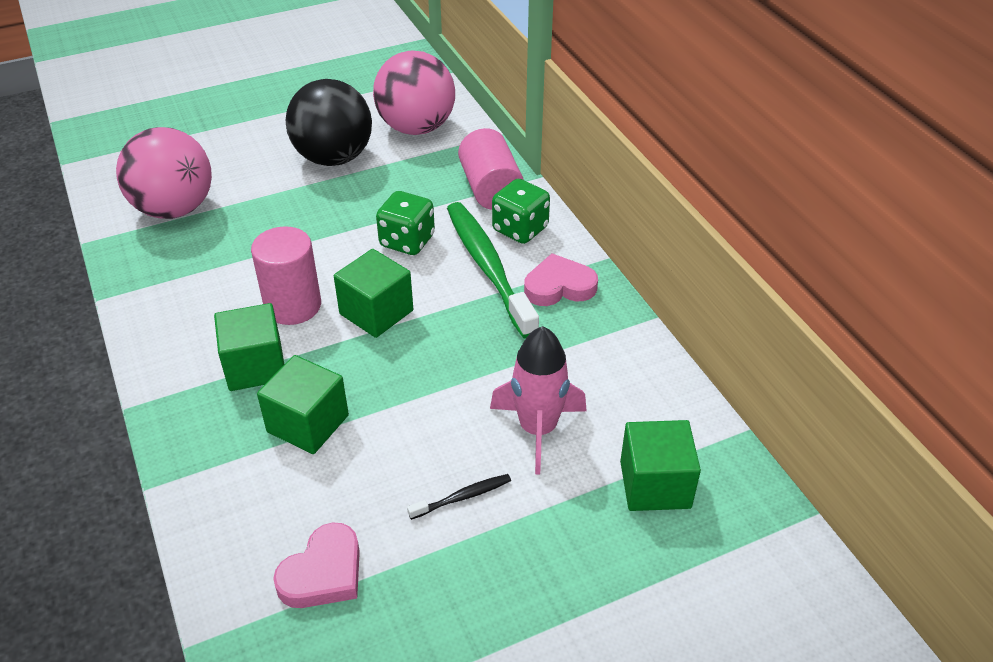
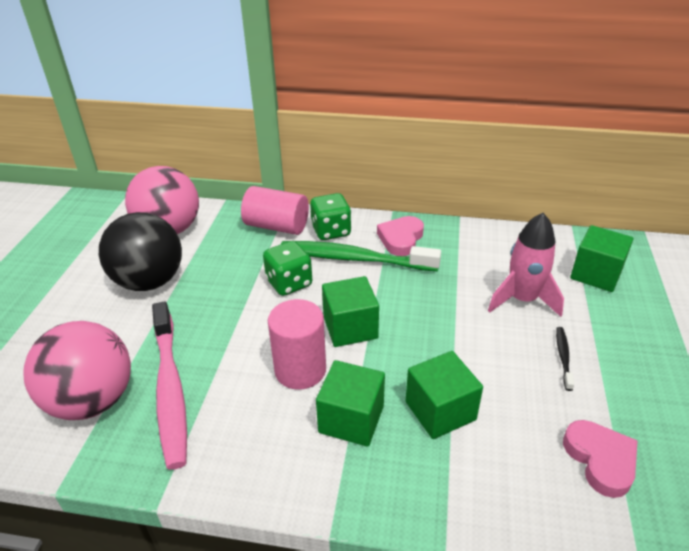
camera: 55 degrees left, 5 degrees down
(215, 242) = (170, 389): none -> pink toothbrush

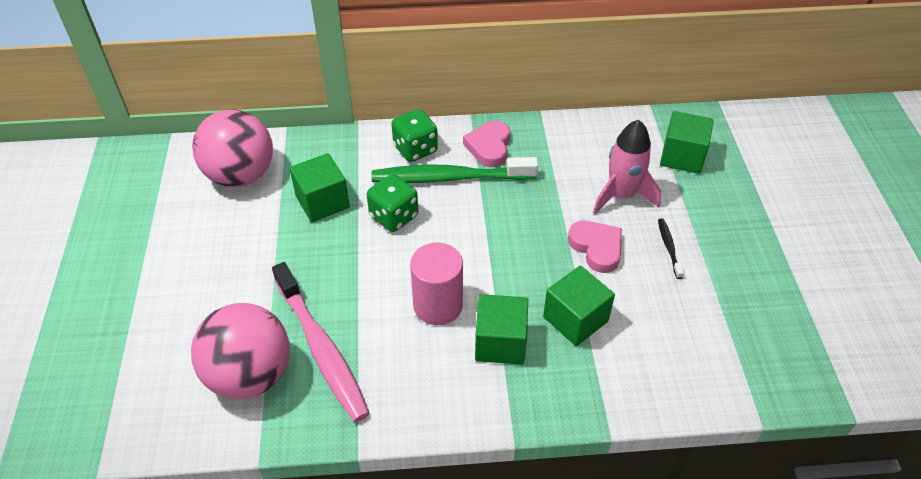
camera: 15 degrees left, 10 degrees up
(149, 281) = (247, 240): black ball -> none
(277, 226) = (356, 152): pink cylinder -> none
(350, 327) = (470, 253): green cube -> green cube (322, 202)
(600, 460) = (715, 335): pink heart -> pink heart (596, 248)

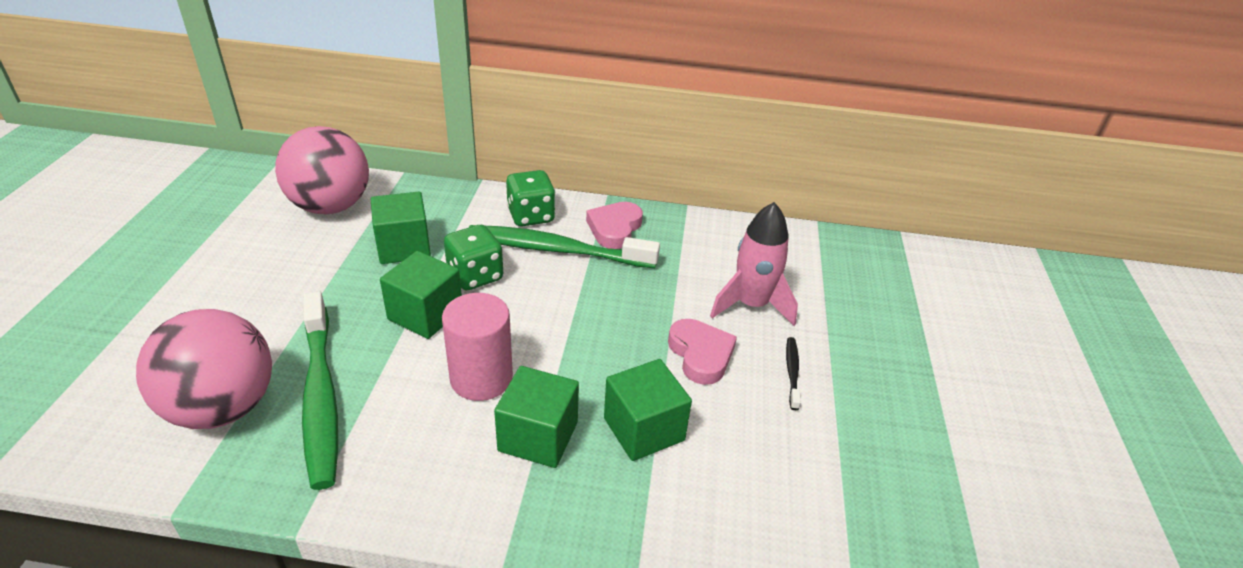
camera: 10 degrees right, 10 degrees down
(321, 348) = (321, 396): pink toothbrush -> green toothbrush
(682, 157) = (839, 279): green cube -> green cube (425, 314)

